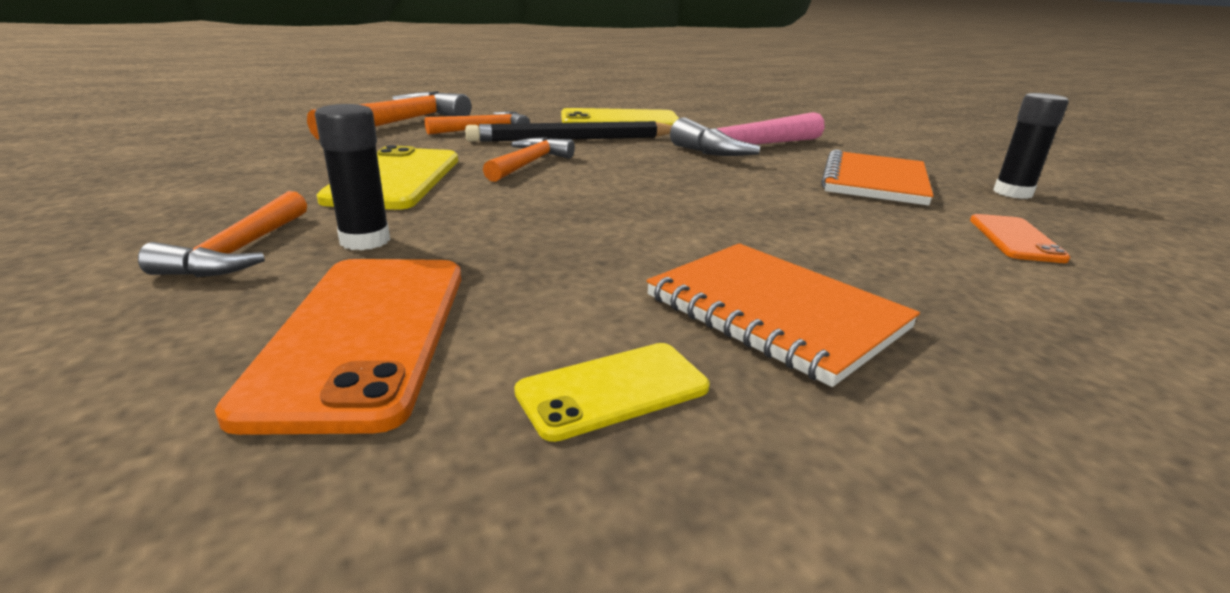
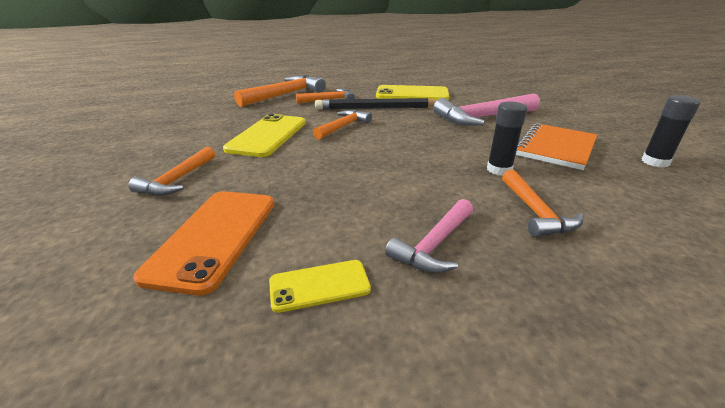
camera: 15 degrees right, 5 degrees up
(365, 240) = (237, 177): black glue stick -> black glue stick (499, 170)
(774, 312) = (434, 244): orange notebook -> pink hammer
(897, 259) = (535, 212): none -> orange hammer
(1015, 239) = (631, 201): orange phone -> none

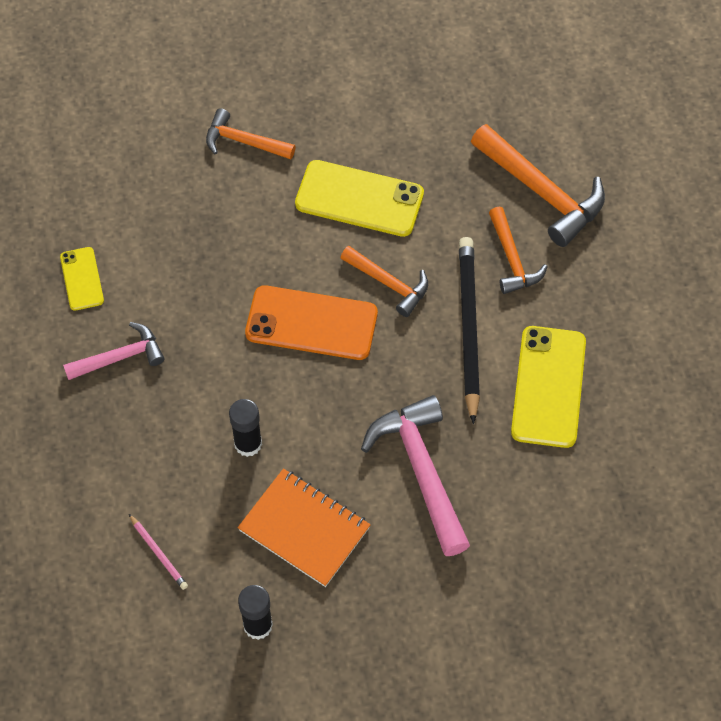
camera: 90 degrees right, 30 degrees up
(214, 237) = (144, 200): orange phone -> orange phone (311, 323)
(434, 244) = (120, 357): pink hammer -> pink hammer turned 120 degrees clockwise
(535, 212) = (160, 450): orange hammer -> none
(648, 208) = (158, 553): none -> pink pencil

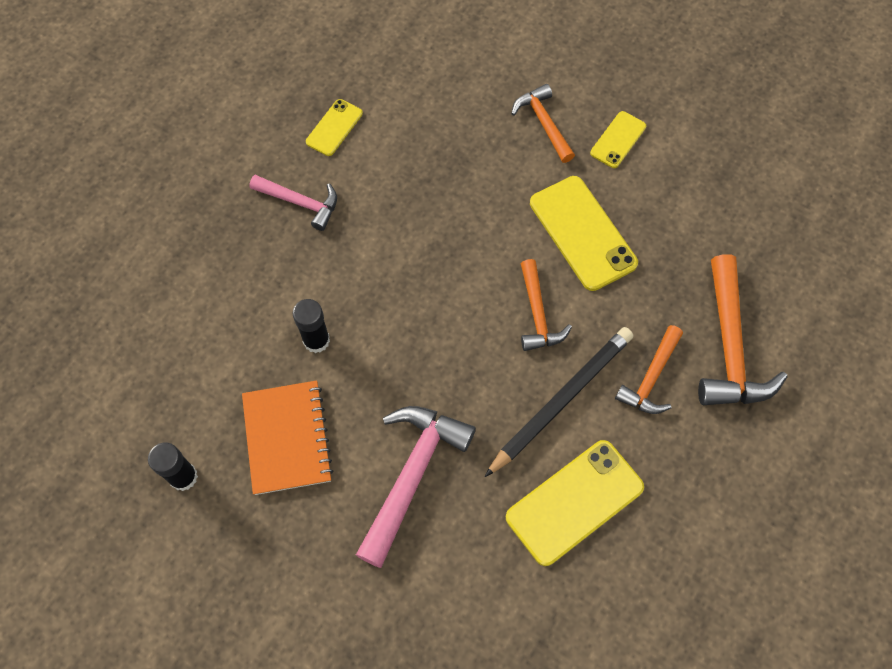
camera: 45 degrees right, 5 degrees up
(158, 553) = (178, 361): pink pencil -> none
(311, 323) = (451, 294): orange phone -> none
(312, 109) = (618, 140): none -> yellow phone

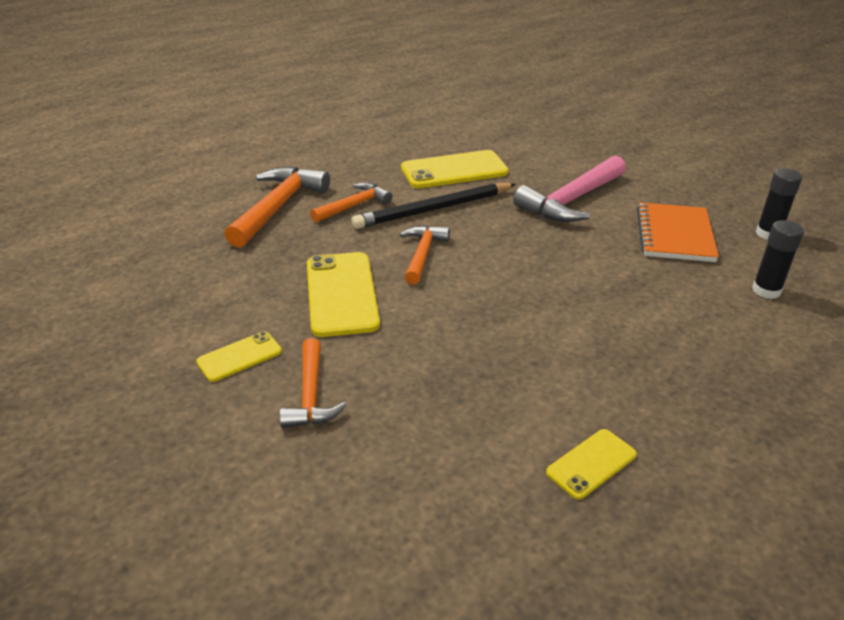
camera: 160 degrees left, 30 degrees down
(300, 203) = (649, 391): pink hammer -> none
(316, 340) = (642, 281): black glue stick -> black glue stick (766, 290)

